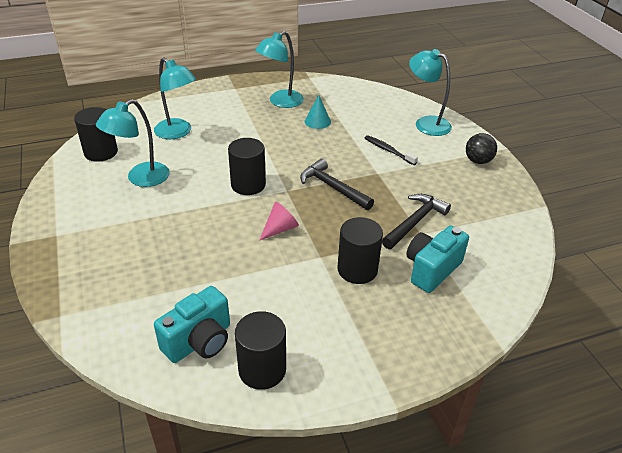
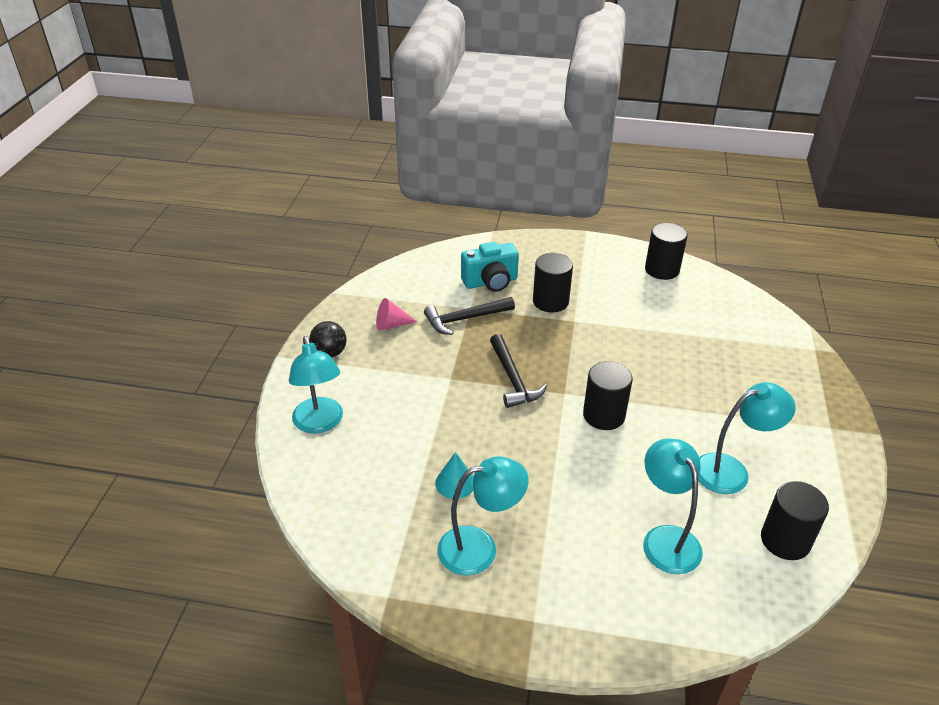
camera: 150 degrees left, 0 degrees up
(199, 341) = (701, 297): turquoise camera -> none
(280, 229) = (596, 355): pink cone -> pink cone (391, 325)
(388, 150) = (410, 401): black toothbrush -> none

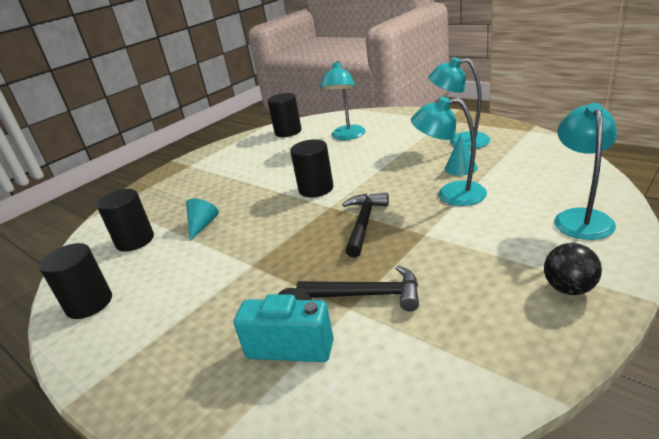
camera: 145 degrees left, 10 degrees down
(391, 325) = (469, 310): pink cone -> none
(550, 301) = (249, 293): black cylinder -> black cylinder (135, 240)
(670, 346) = (202, 225): none -> turquoise cone
(731, 471) = (274, 155): turquoise lamp -> turquoise lamp (451, 194)

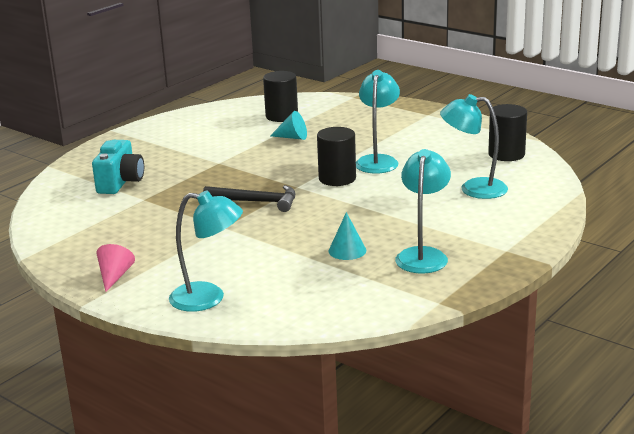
camera: 85 degrees right, 5 degrees down
(89, 303) = (203, 117): black cylinder -> none
(367, 294) = (155, 204): black hammer -> none
(451, 194) = (289, 242): turquoise lamp -> turquoise lamp (378, 161)
(569, 288) = (115, 276): black ball -> pink cone

